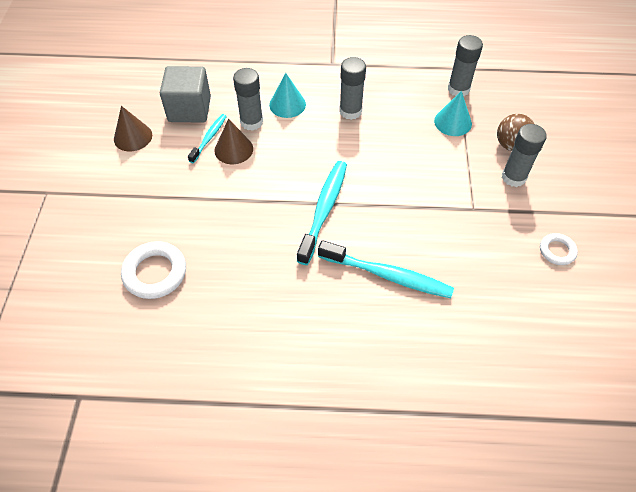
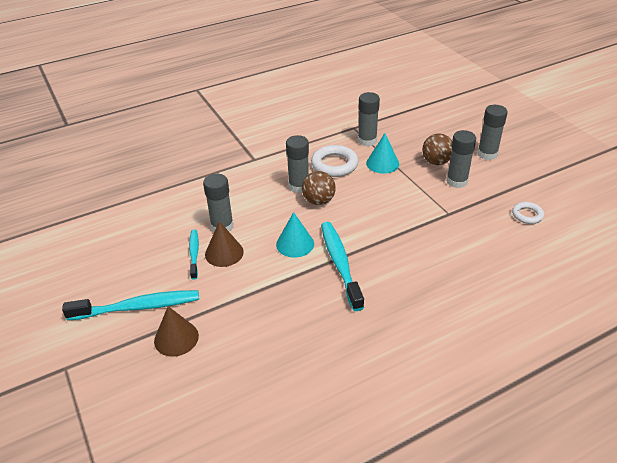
camera: 30 degrees left, 15 degrees down
(133, 137) = (118, 283): brown cone -> brown cone (176, 338)
(155, 273) = (235, 381): white ring -> white ring (334, 164)
(189, 109) = (156, 239): grey cube -> none
(287, 104) = (242, 201): turquoise cone -> turquoise cone (295, 244)
(356, 135) = (318, 201): none -> brown ball
(388, 275) = (430, 286): turquoise toothbrush -> turquoise toothbrush (138, 307)
(576, 160) = (487, 154): none -> grey glue stick

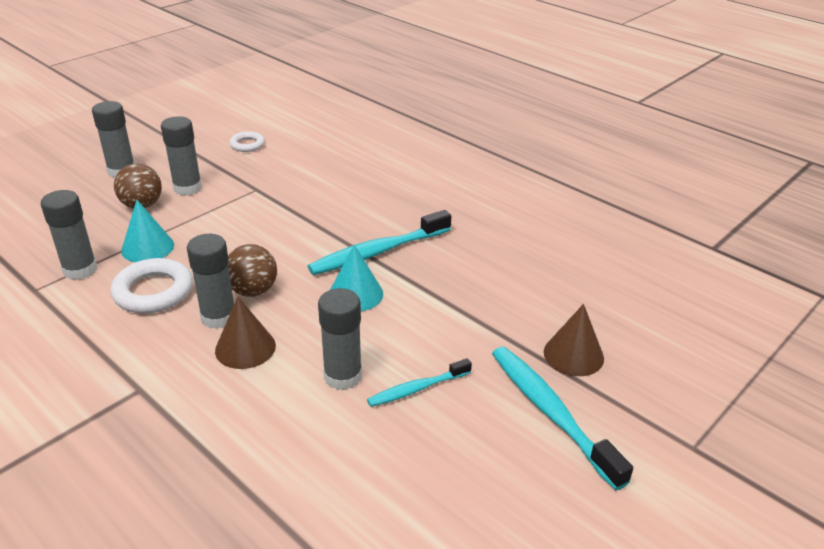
camera: 110 degrees left, 5 degrees down
(224, 253) = (401, 357): brown cone -> brown cone (245, 348)

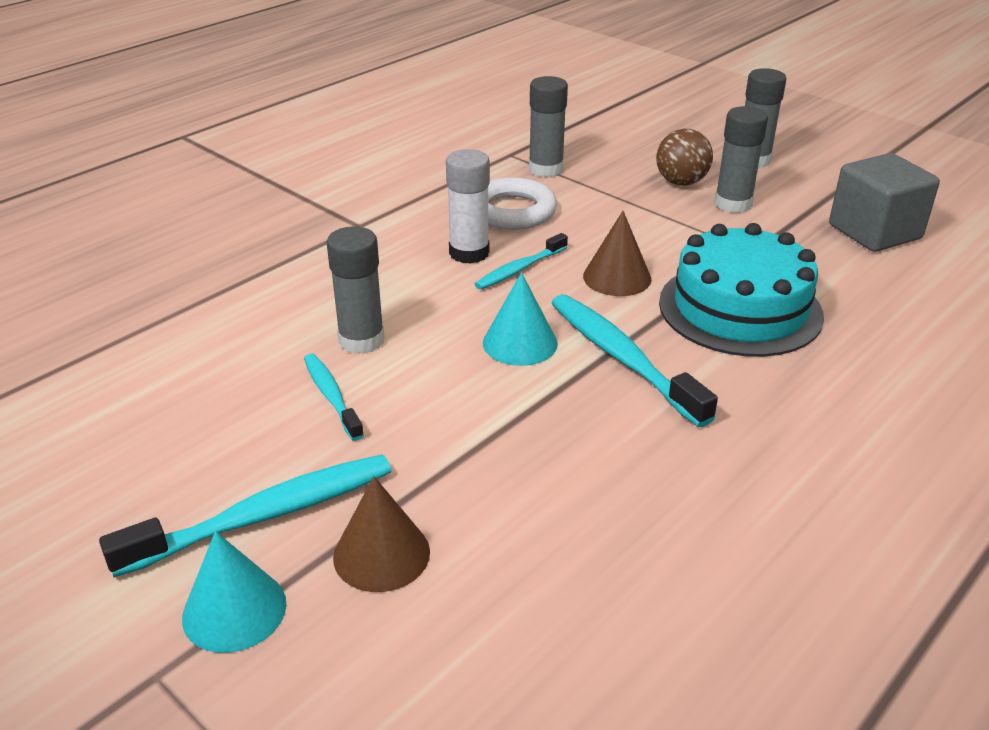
camera: 90 degrees right, 0 degrees up
(147, 247) = (594, 197): turquoise cone -> turquoise cone (234, 610)
(218, 317) = (469, 253): grey glue stick -> white glue stick
(245, 348) = (416, 274): brown cone -> brown cone (617, 277)
(247, 145) = (874, 232): white ring -> grey cube
(253, 291) = (519, 269): brown ball -> turquoise toothbrush
(327, 203) = (740, 308): none -> turquoise cake

